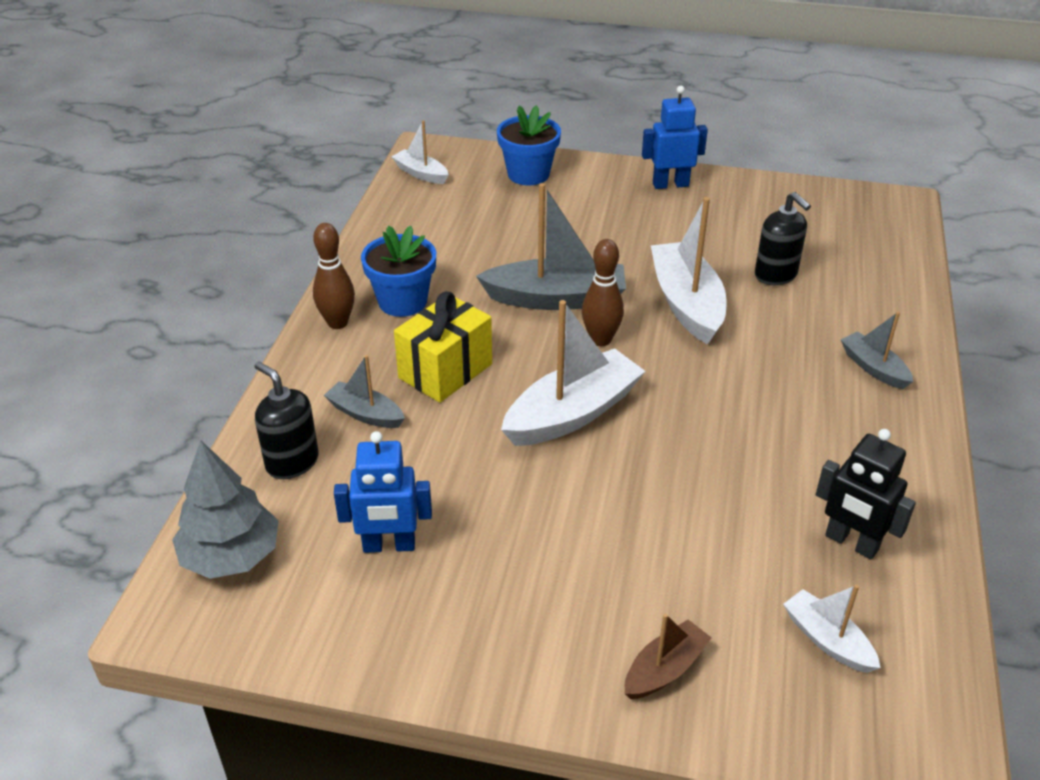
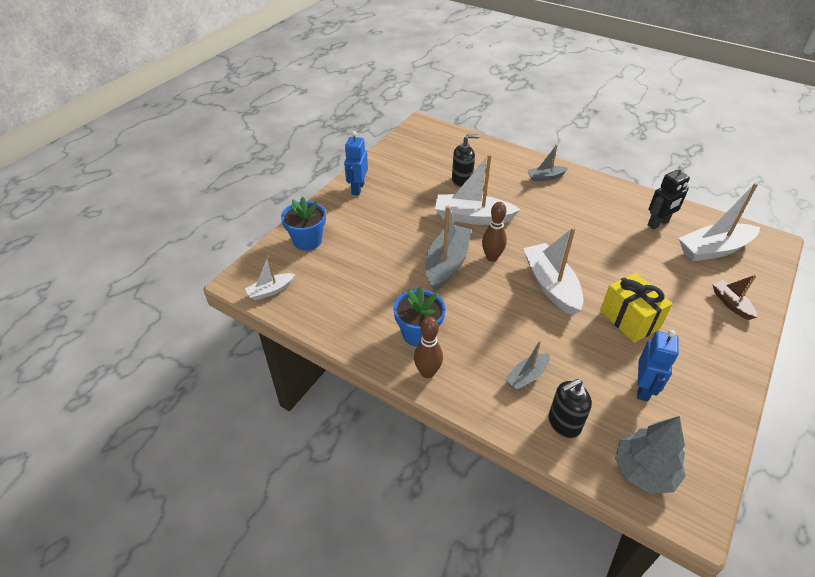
camera: 70 degrees left, 5 degrees up
(445, 371) = (497, 329): yellow gift -> yellow gift (629, 319)
(827, 640) = (714, 249): white boat -> white boat, size x1.86

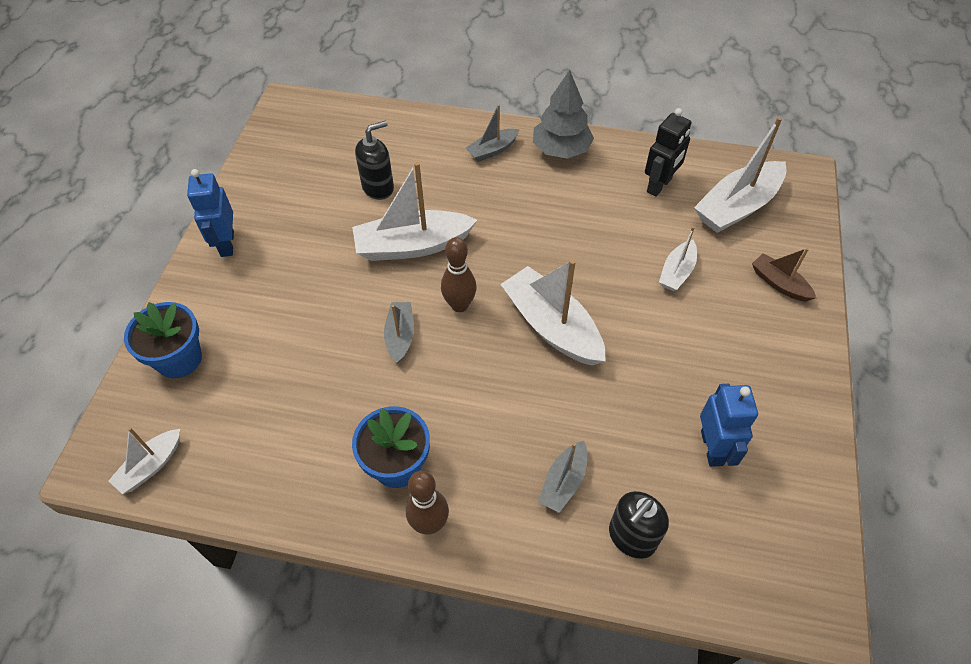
camera: 20 degrees left, 10 degrees up
(446, 264) = (400, 336): grey boat -> grey boat, size x0.54
(629, 319) = (666, 348): yellow gift -> none
(644, 470) = (747, 570): grey tree -> grey tree (561, 149)
(653, 277) = (677, 272): none -> white boat

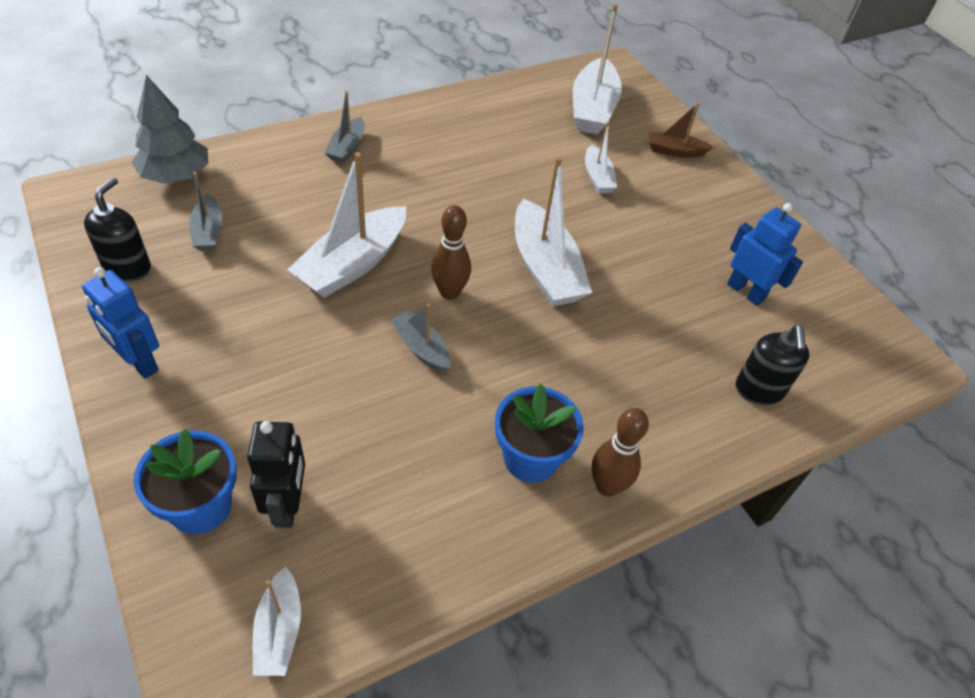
camera: 45 degrees left, 5 degrees down
(378, 187) = (263, 229): black soap dispenser -> black soap dispenser (128, 268)
(552, 326) = (545, 268): white boat -> white boat turned 120 degrees counterclockwise
(561, 149) = (410, 122): grey tree -> grey tree (176, 175)
(563, 482) = (673, 382): grey boat -> grey boat (208, 231)
(659, 185) = (520, 117): black robot -> black robot (287, 505)

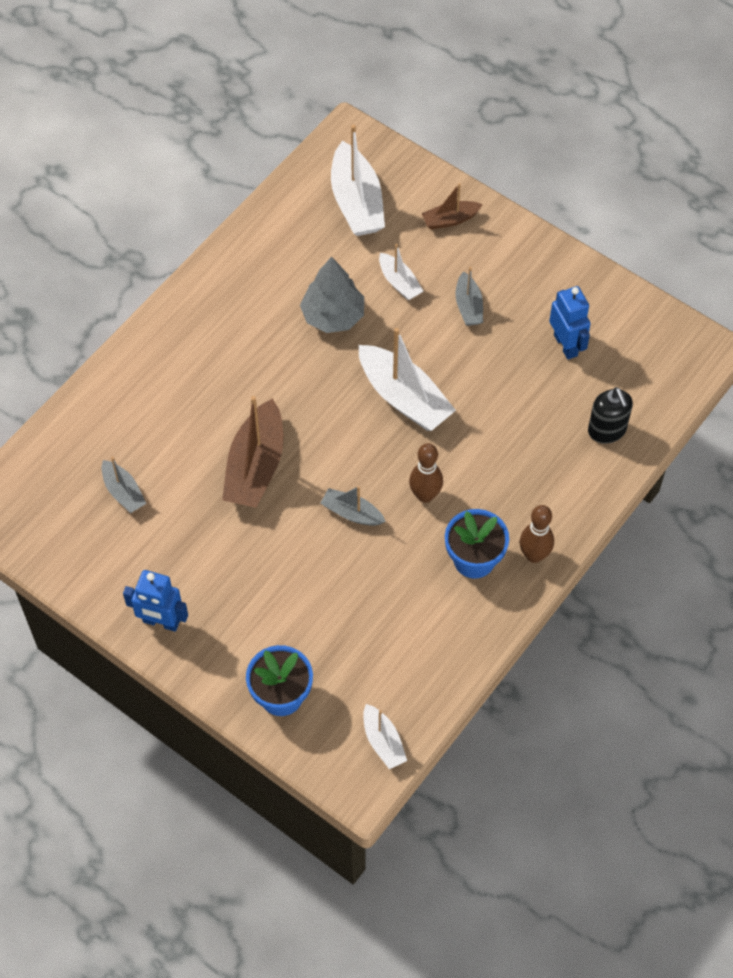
camera: 20 degrees left, 10 degrees up
(128, 268) = (89, 554): black soap dispenser -> none
(176, 175) = (54, 452): grey tree -> grey tree (333, 316)
(287, 505) = (336, 668): black robot -> none
(347, 147) = (173, 353): grey boat -> grey boat (468, 306)
(353, 264) = (255, 466): white boat -> brown boat
(449, 292) = (344, 456): brown bowling pin -> brown bowling pin (425, 495)
(746, 292) = (566, 345): blue robot -> blue robot turned 45 degrees clockwise

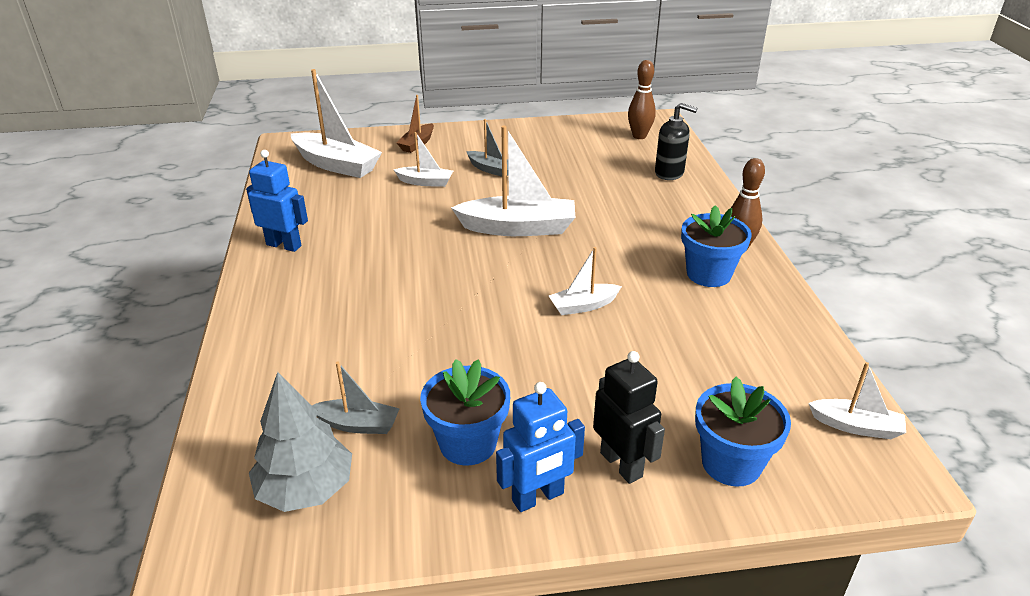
camera: 45 degrees left, 25 degrees down
(164, 557) = (468, 443): none -> blue flower pot
(225, 643) = (621, 464): none -> black robot
(255, 466) = (462, 328): brown boat -> none
(333, 316) = (400, 219): grey tree -> grey tree (306, 489)
(352, 513) = (583, 306): grey boat -> white boat
(425, 495) = (617, 264): brown bowling pin -> brown bowling pin (639, 136)
(566, 345) = (580, 155): blue robot -> blue robot (284, 245)

